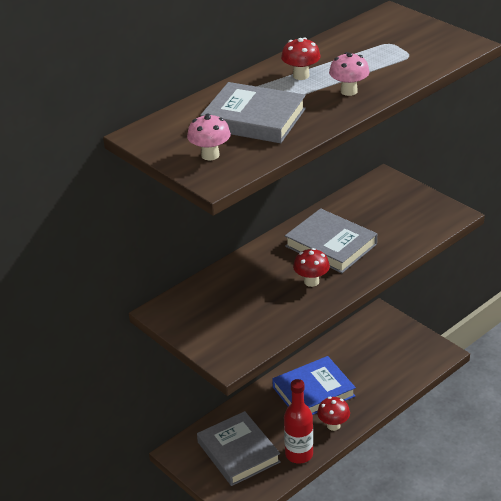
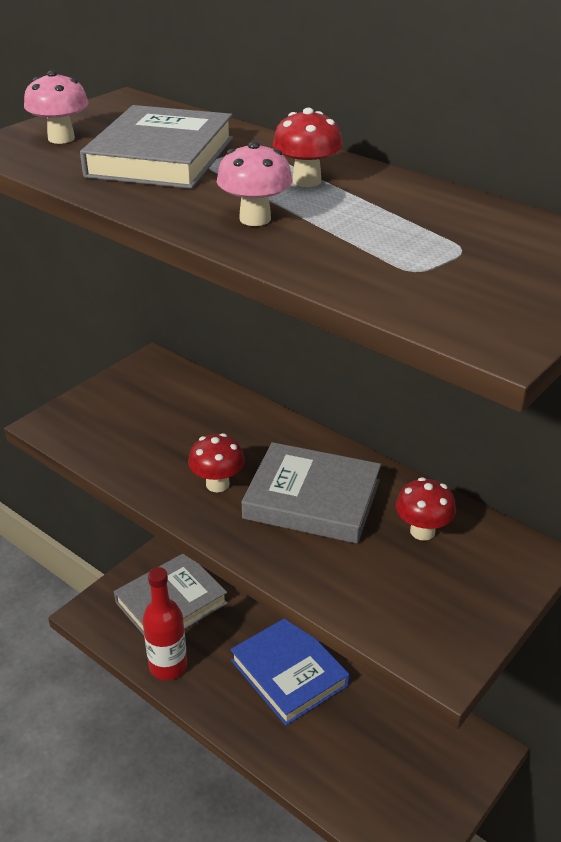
camera: 80 degrees right, 0 degrees up
(331, 245) = (312, 499): grey book -> grey book turned 75 degrees clockwise
(333, 425) = (224, 702): red mushroom -> red mushroom (422, 531)

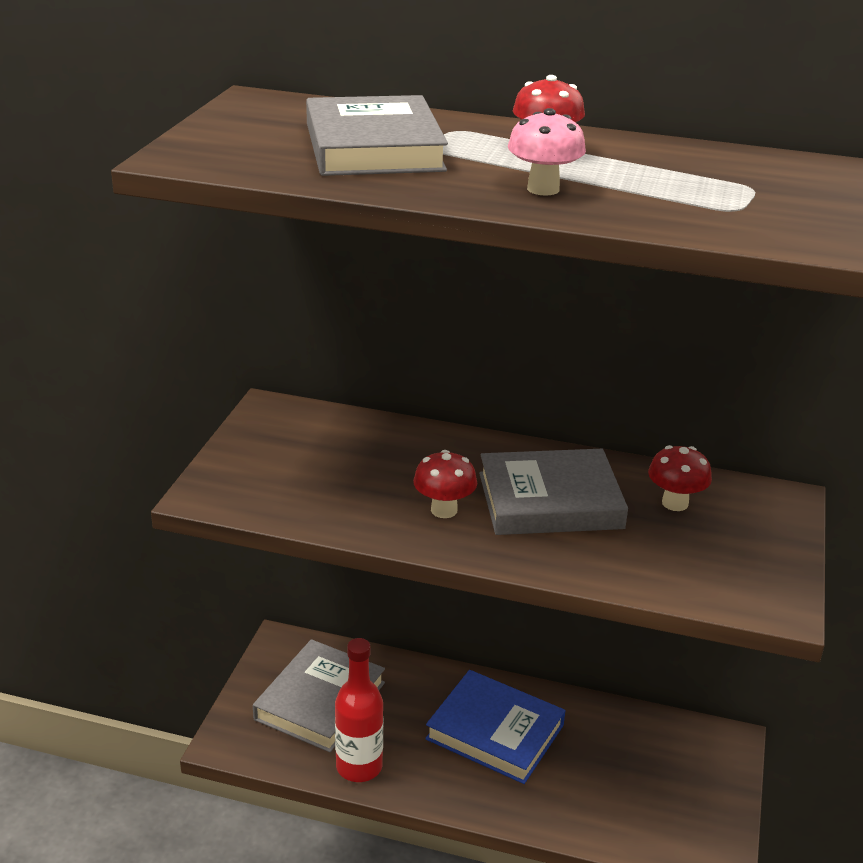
camera: 25 degrees left, 5 degrees down
(61, 138) = (240, 143): pink mushroom -> none

